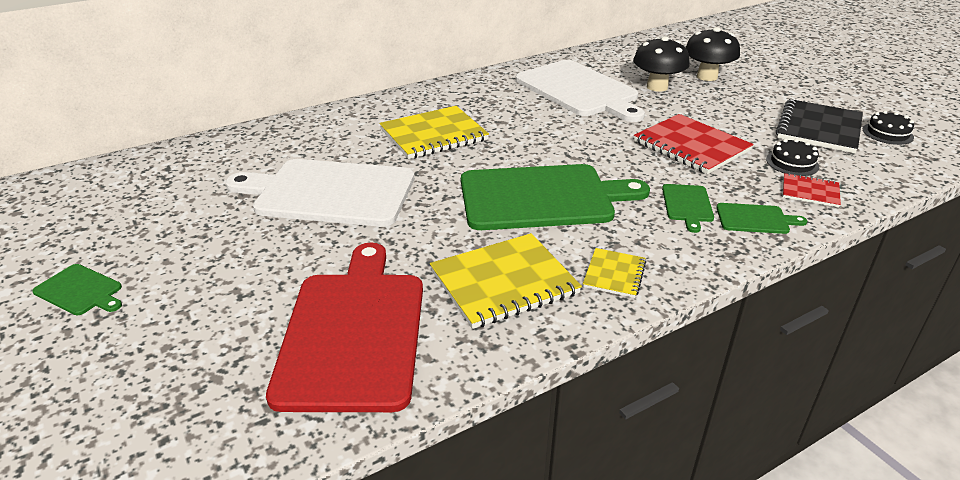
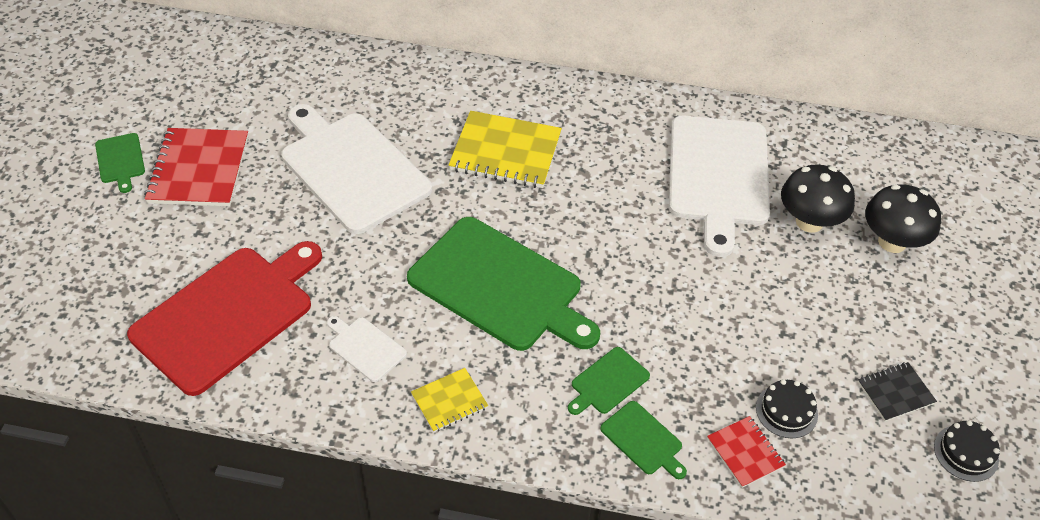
camera: 40 degrees right, 15 degrees up
(504, 282) = (365, 347): yellow notebook -> white cutting board
(691, 146) = (718, 322): red notebook -> red notebook (199, 169)
(818, 128) = (895, 393): black notebook -> black notebook, size x0.53

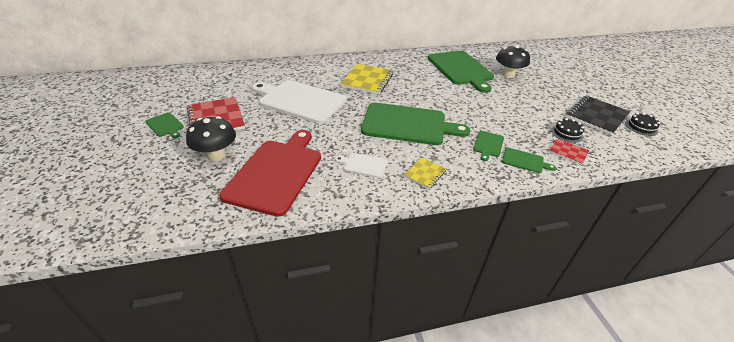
camera: 25 degrees left, 10 degrees down
(505, 152) = (367, 80): yellow notebook -> yellow notebook turned 60 degrees counterclockwise
(718, 176) = (461, 69): white cutting board -> green cutting board
(892, 242) = (542, 74): black mushroom -> black mushroom (216, 155)
(895, 393) = (596, 116): black notebook -> black notebook, size x1.89

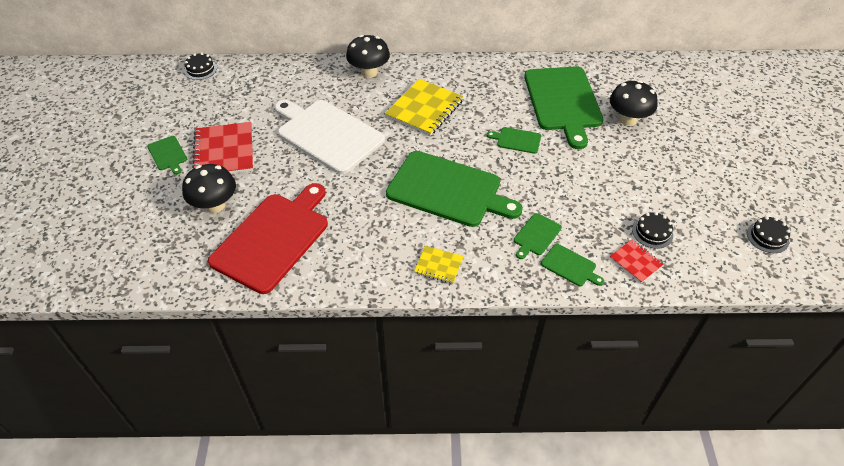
camera: 15 degrees right, 10 degrees up
(184, 72) = (200, 69): none -> black cake
(318, 64) = (369, 72): none -> black mushroom
(363, 165) = (372, 243): white cutting board -> none
(425, 174) = (438, 266): yellow notebook -> yellow notebook turned 60 degrees clockwise
(442, 91) = (517, 140): none -> green cutting board
(596, 116) = (714, 210): black notebook -> none

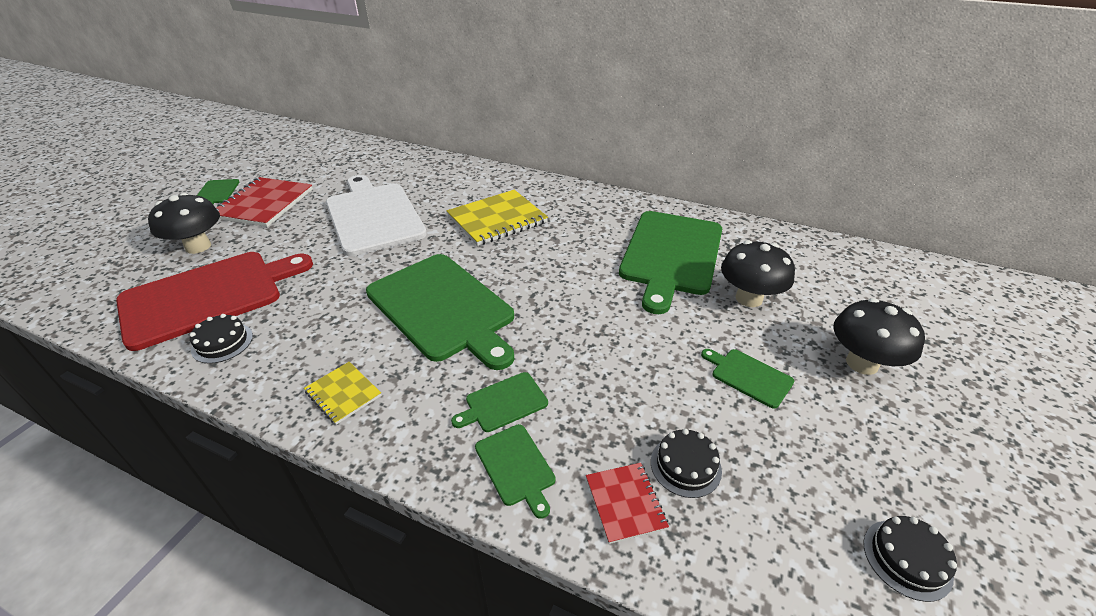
camera: 25 degrees right, 10 degrees down
(200, 69) = (324, 138): black cake -> black cake (222, 343)
(369, 72) = (472, 174): black mushroom -> black mushroom (862, 363)
(517, 140) = (576, 279): green cutting board -> green cutting board (748, 376)

